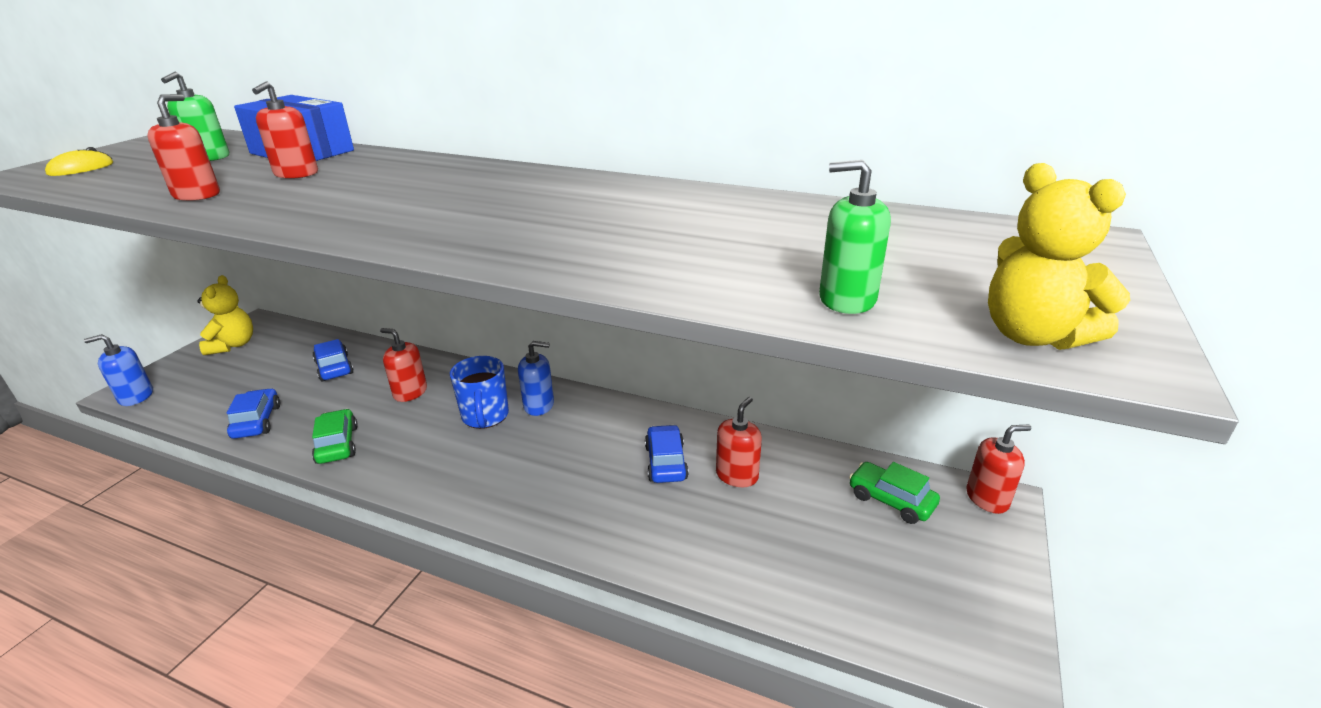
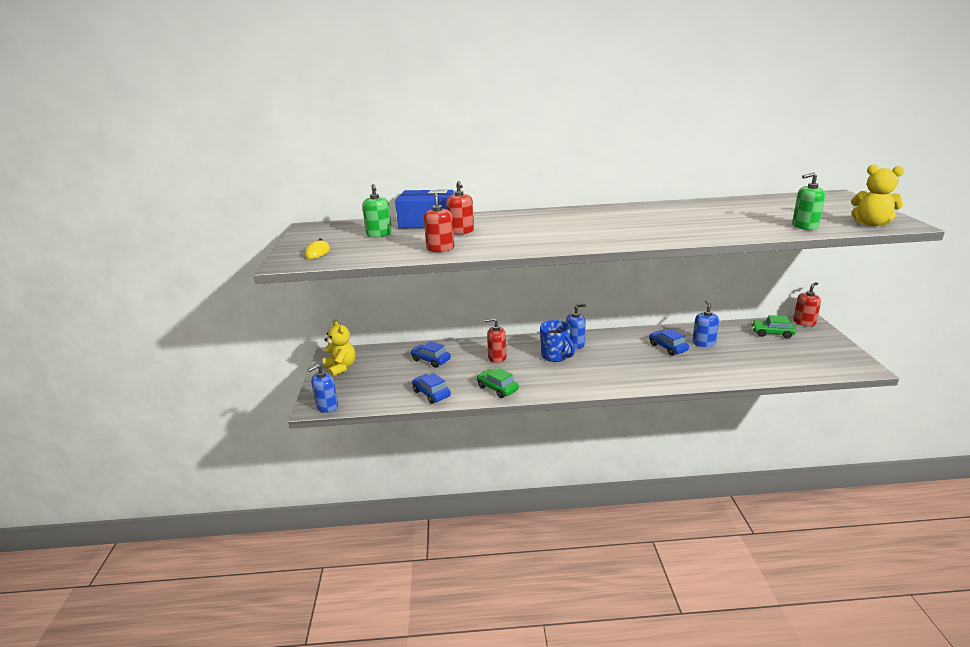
camera: 25 degrees left, 5 degrees down
(737, 475) = (703, 343): red soap dispenser -> blue soap dispenser

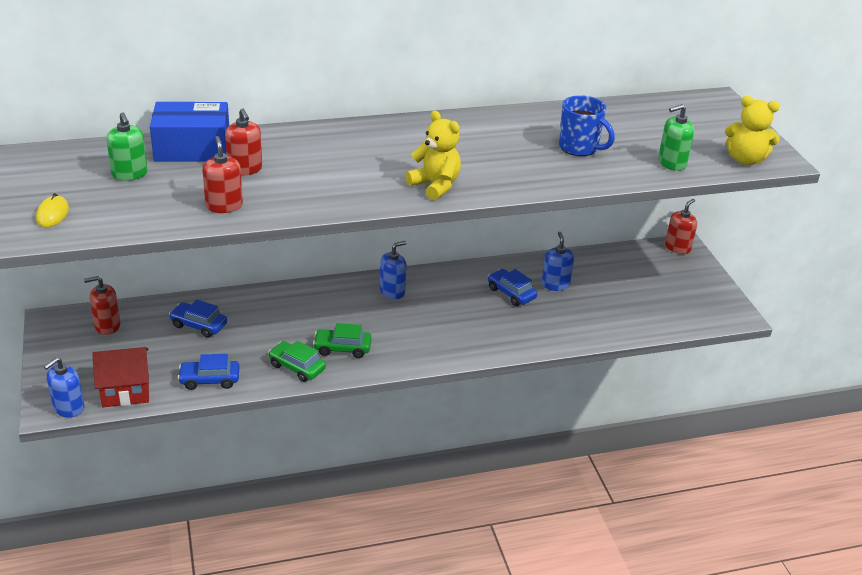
camera: 15 degrees left, 10 degrees up
(341, 368) = (71, 344): yellow teddy bear -> yellow teddy bear (435, 186)
(369, 398) = (125, 391): none -> red house
(431, 394) = (209, 380): blue car -> blue car turned 45 degrees counterclockwise
(497, 358) = (290, 318): red soap dispenser -> red soap dispenser (107, 326)
(555, 356) = (368, 312): blue mug -> blue mug (579, 148)
(772, 333) = (638, 266): green car -> green car (342, 348)

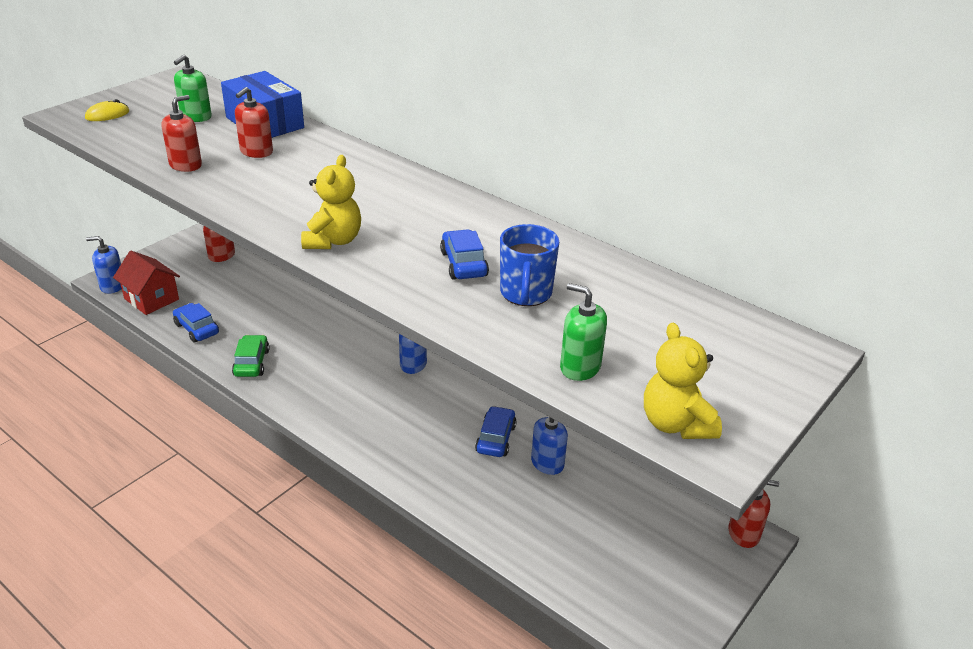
camera: 55 degrees right, 0 degrees up
(198, 325) = (261, 292): blue car -> blue car (463, 264)
(342, 348) = (300, 375): green car -> none

